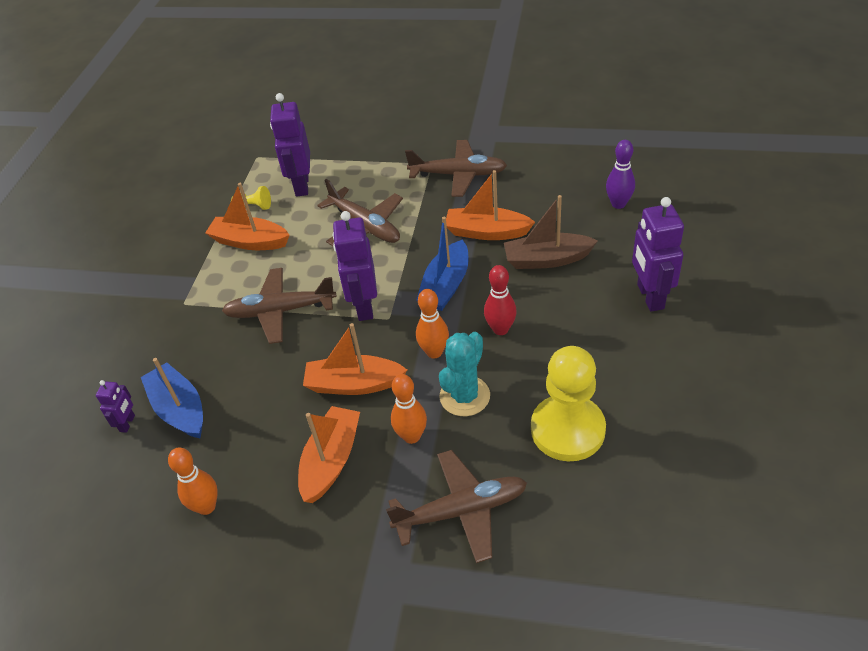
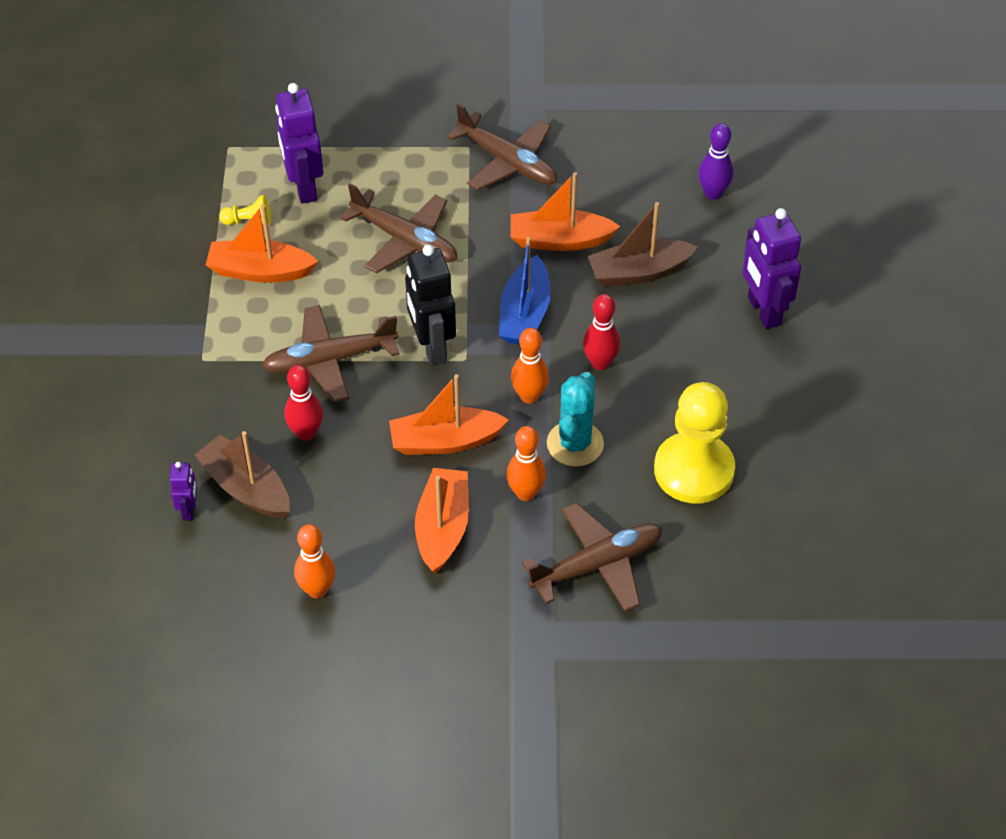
camera: 15 degrees left, 5 degrees up
(179, 409) = (246, 488): blue boat -> brown boat
(243, 367) = (306, 433): none -> red bowling pin
(364, 306) = (431, 347): purple robot -> black robot
(458, 175) = (507, 162): brown plane -> brown plane turned 45 degrees clockwise

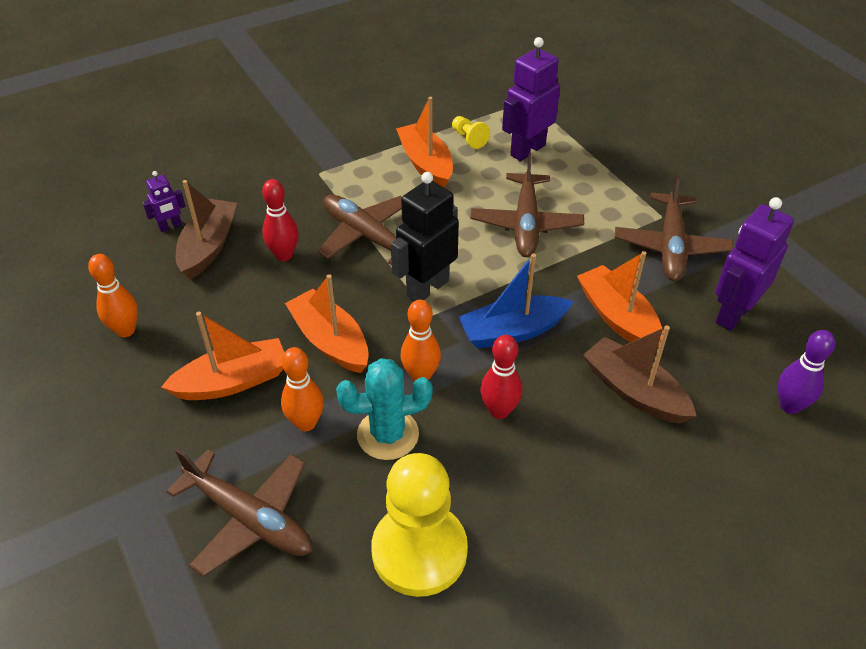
camera: 60 degrees right, 5 degrees down
(763, 311) = (679, 520): purple robot -> purple robot (733, 314)

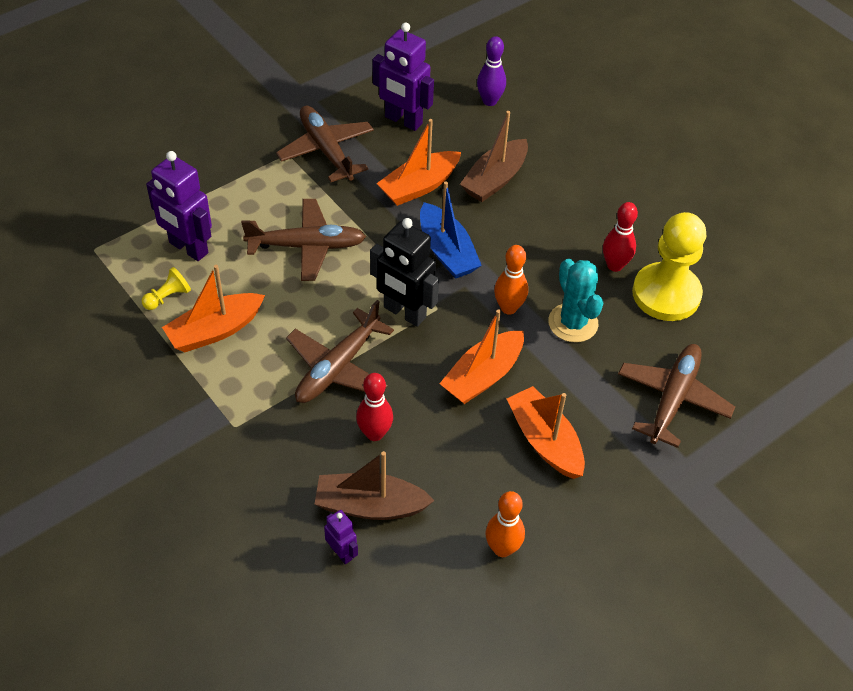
camera: 100 degrees left, 5 degrees up
(306, 423) = (575, 378): orange bowling pin -> none
(499, 410) = (532, 256): red bowling pin -> red bowling pin (615, 265)
(671, 246) = (326, 150): brown plane -> brown plane turned 120 degrees counterclockwise

